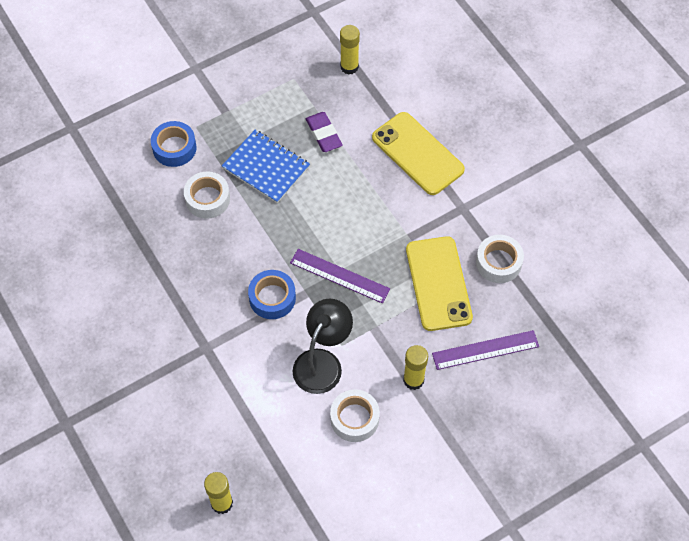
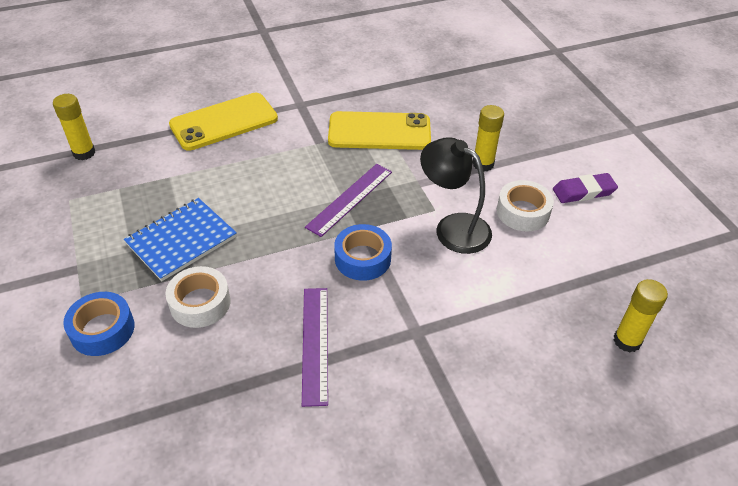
camera: 80 degrees left, 15 degrees down
(323, 134) = (161, 185): purple eraser -> purple eraser (583, 191)
(485, 350) = (457, 115): purple ruler -> purple ruler (315, 343)
(498, 262) = (367, 92): white tape -> none

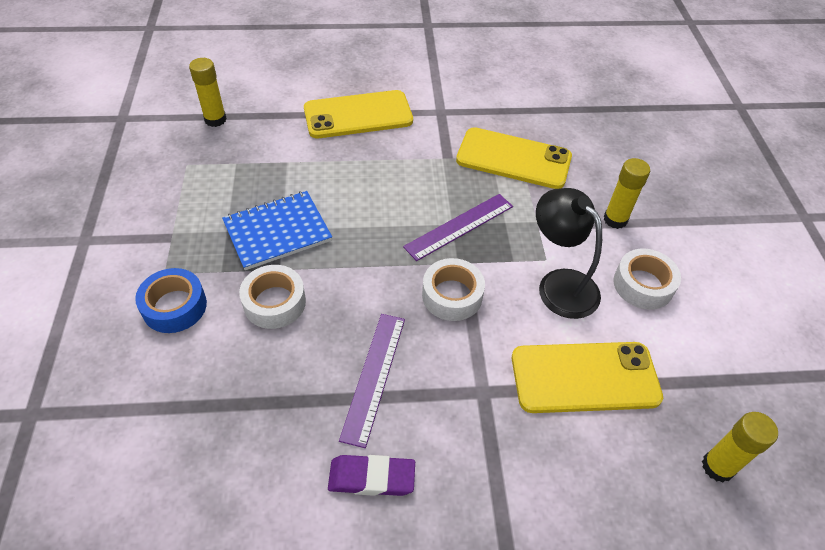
camera: 15 degrees right, 5 degrees up
(362, 258) = (452, 295): blue tape -> white tape
(498, 298) = (584, 377): none -> yellow phone
(583, 191) = (721, 277): purple eraser -> purple eraser (371, 478)

